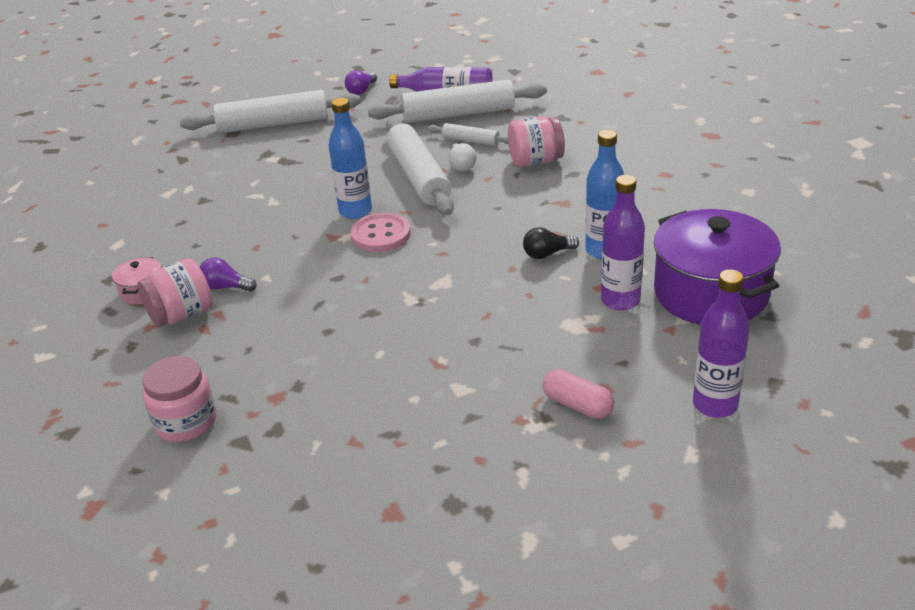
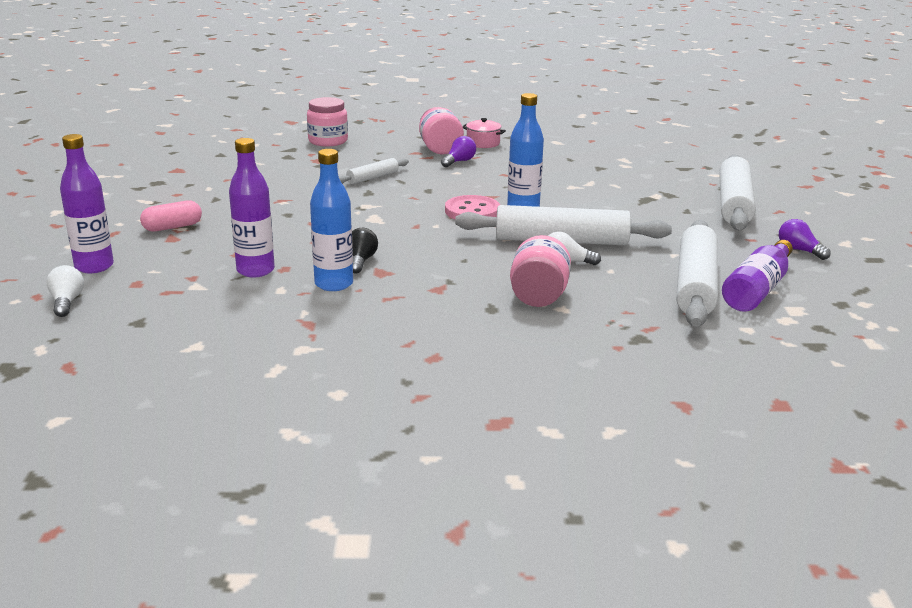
camera: 110 degrees right, 10 degrees down
(470, 141) = (619, 277): white rolling pin -> white rolling pin (372, 177)
(710, 293) = (206, 308): purple pot -> none
(791, 376) = (67, 302): none -> white light bulb

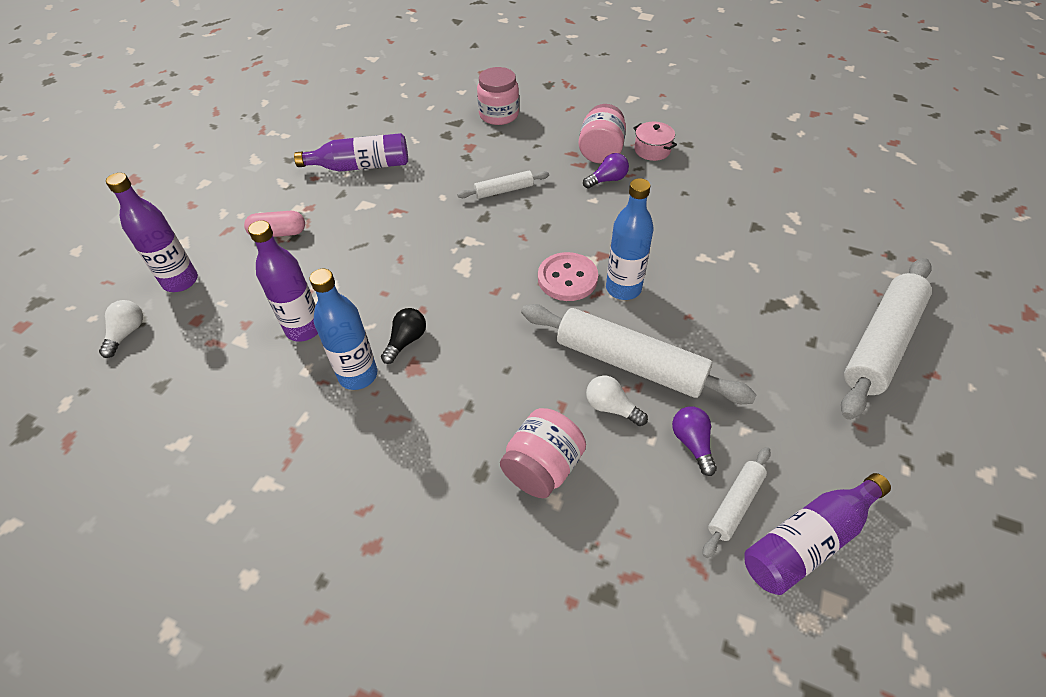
camera: 25 degrees right, 25 degrees up
(219, 182) = (361, 166): none -> purple bottle
(696, 285) = (735, 504): white rolling pin -> white rolling pin, size x0.50
(799, 250) = (912, 471): purple light bulb -> purple light bulb (692, 443)

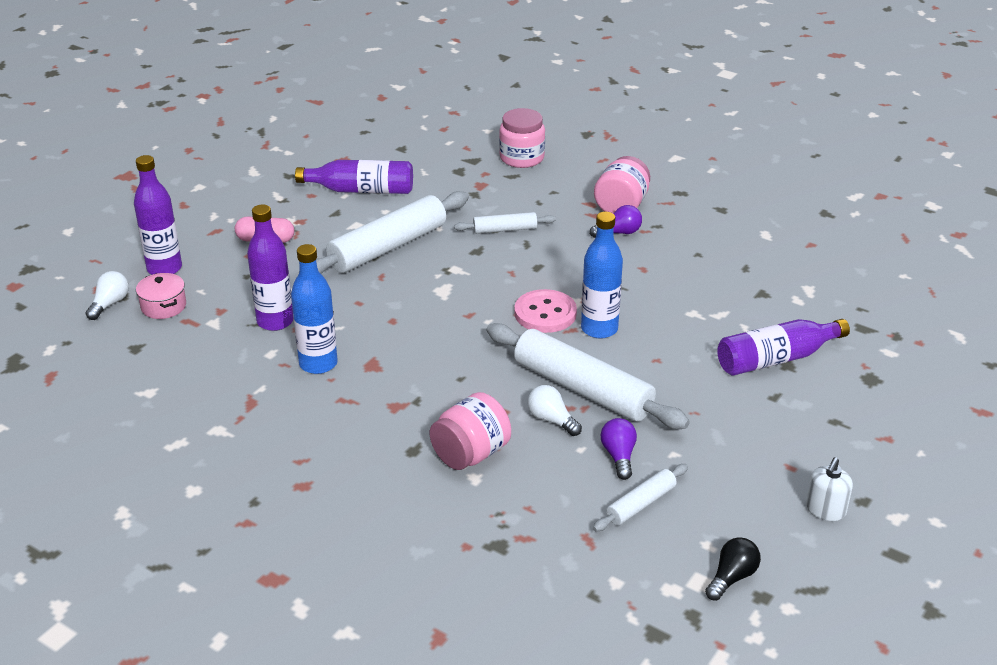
camera: 10 degrees right, 15 degrees down
(406, 341) = (370, 343): black light bulb -> black light bulb (732, 577)
(652, 150) = (679, 211): pink pot -> pink pot (163, 306)
(807, 540) = (697, 538): purple bottle -> purple bottle (776, 359)
(880, 343) = (845, 406): white rolling pin -> white rolling pin (388, 247)
(916, 477) = (825, 510): none -> white soap dispenser

